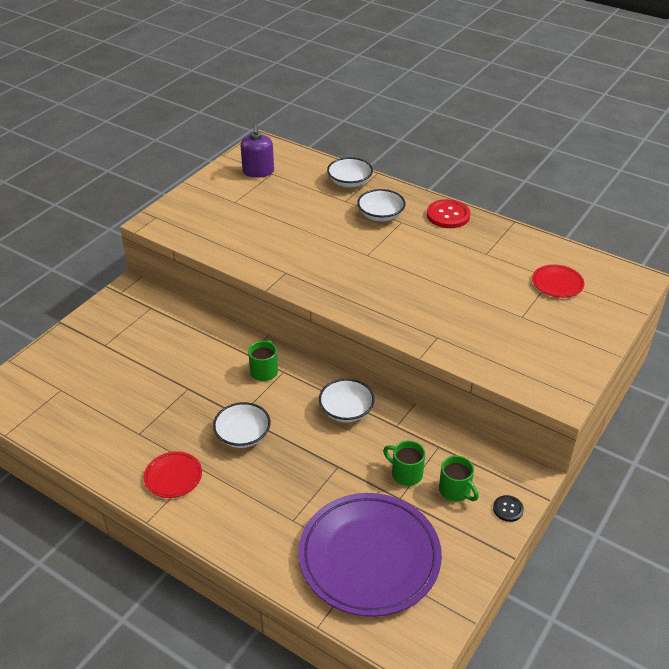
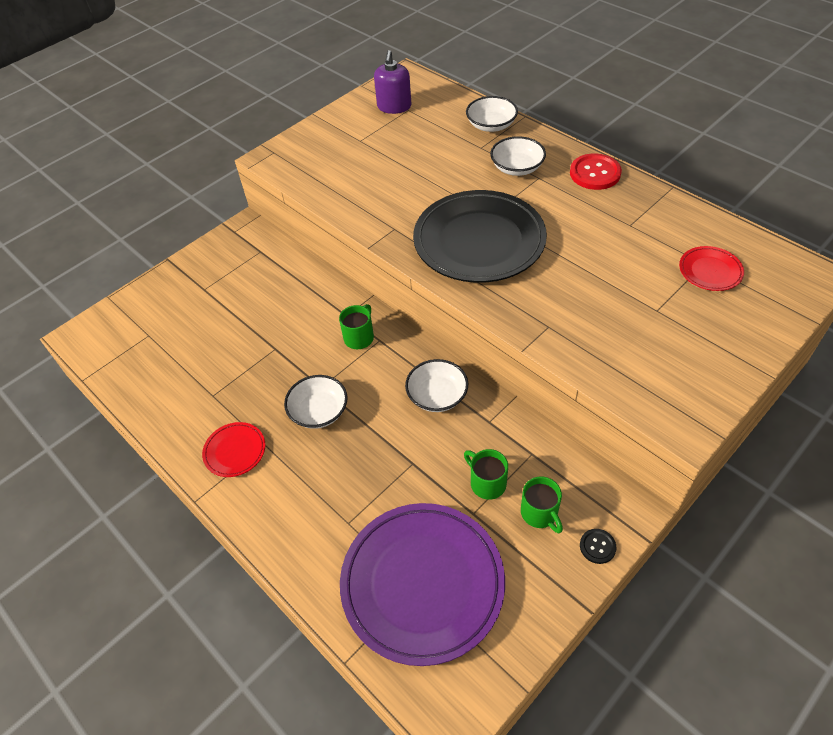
camera: 15 degrees right, 10 degrees up
(362, 276) = (479, 241): none -> black plate

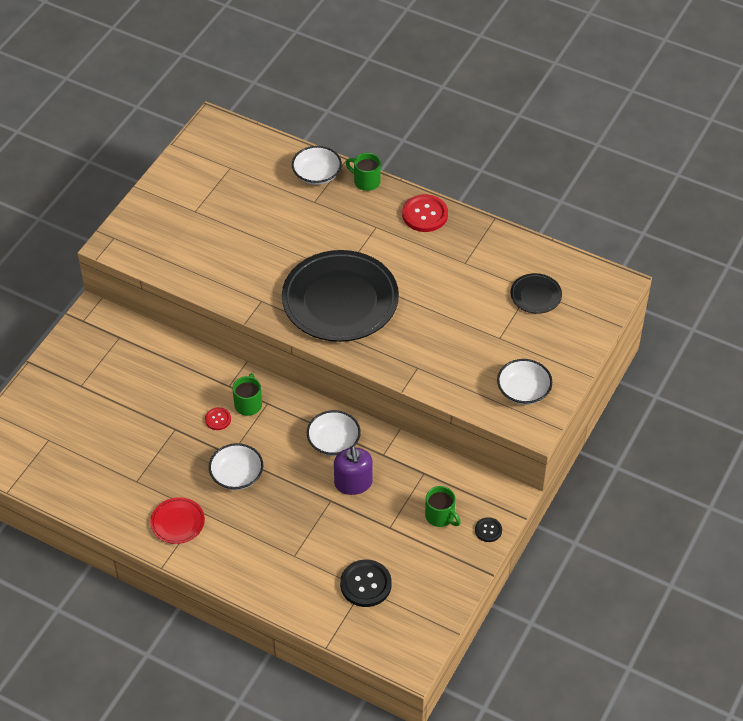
camera: 20 degrees left, 0 degrees up
(322, 347) = (218, 419): none -> red button
(394, 106) = (214, 166): purple soap dispenser -> purple soap dispenser (353, 483)
(422, 583) = (365, 584): purple plate -> black button
(487, 483) = (394, 502): green mug -> green mug (366, 181)
(517, 167) = (353, 219): white bowl -> white bowl (523, 391)
(710, 271) = (535, 295): red plate -> black plate

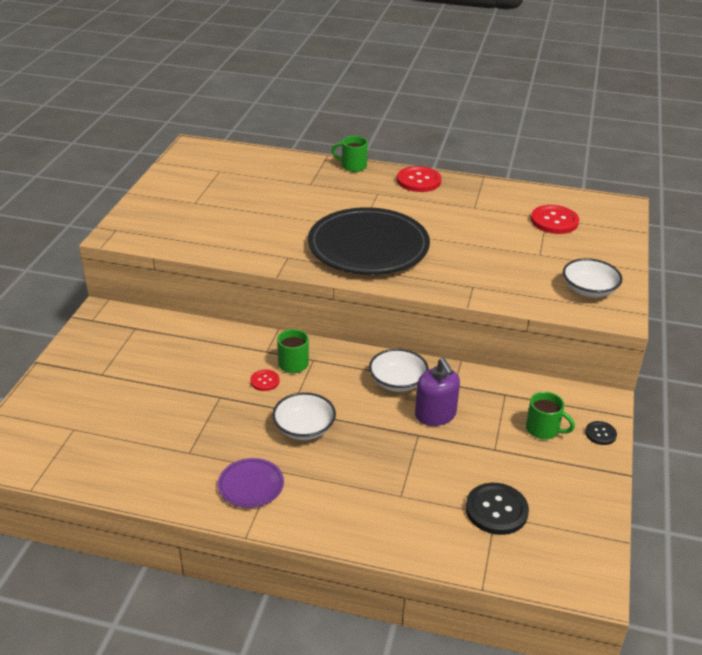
camera: 15 degrees left, 15 degrees down
(177, 522) = (251, 485): red plate -> purple plate
(317, 175) = (305, 167): white bowl -> none
(535, 295) = (554, 221): black plate -> red button

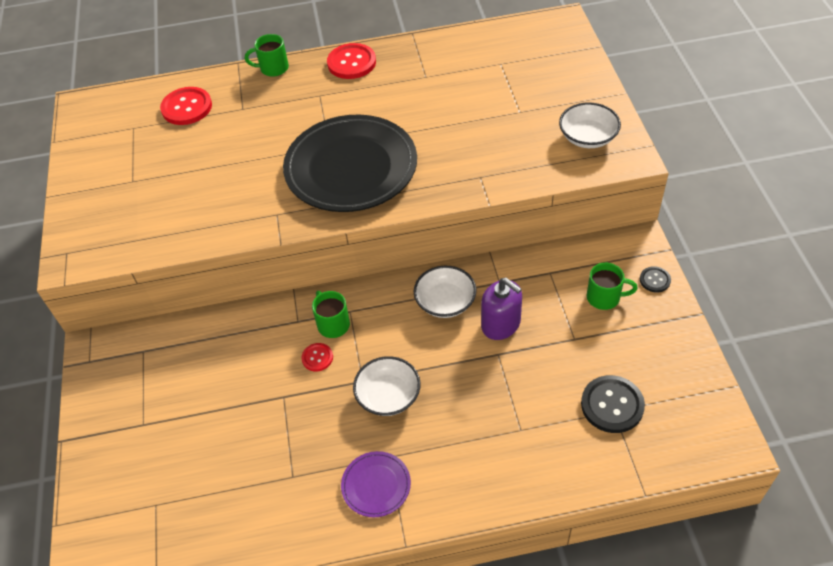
camera: 20 degrees left, 15 degrees up
(554, 221) = (510, 65): red button -> red button (187, 107)

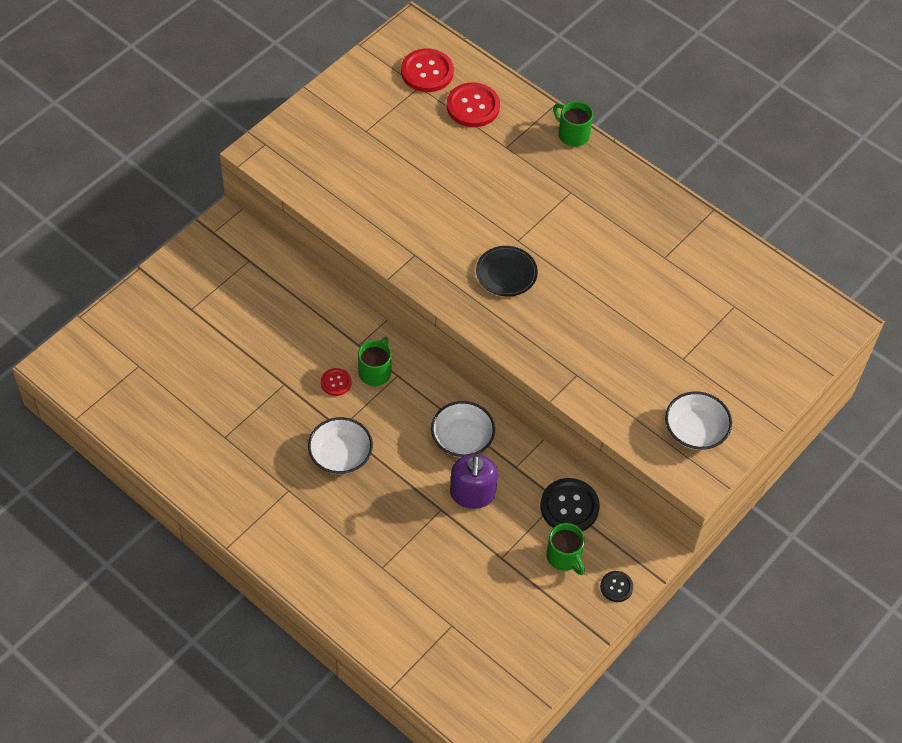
camera: 45 degrees right, 5 degrees up
(351, 63) = (631, 188): red button -> red button (427, 72)
(351, 168) = (506, 273): black plate -> black plate, size x0.44
(376, 485) = (259, 497): purple plate -> none
(612, 405) = (456, 621): black button -> black button (569, 507)

